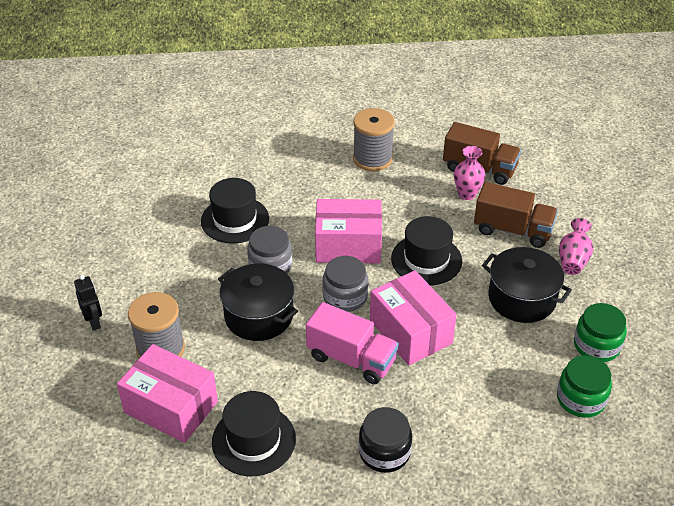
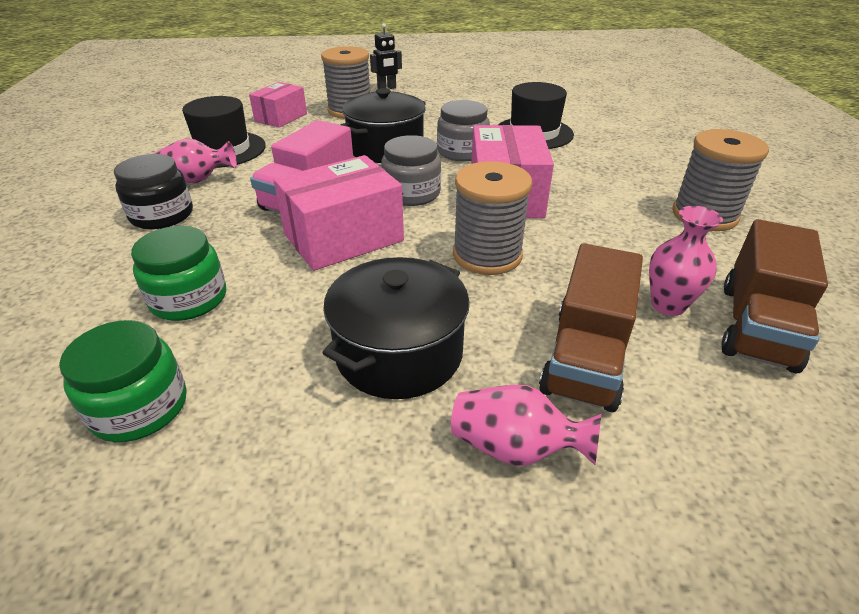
camera: 90 degrees right, 5 degrees down
(171, 407) = (281, 117): pink box -> pink box, size x0.62
(320, 445) = (196, 180): none -> pink vase
(426, 260) = (487, 255): black hat -> grey spool
(596, 345) = (257, 453): green jar -> green jar (189, 299)

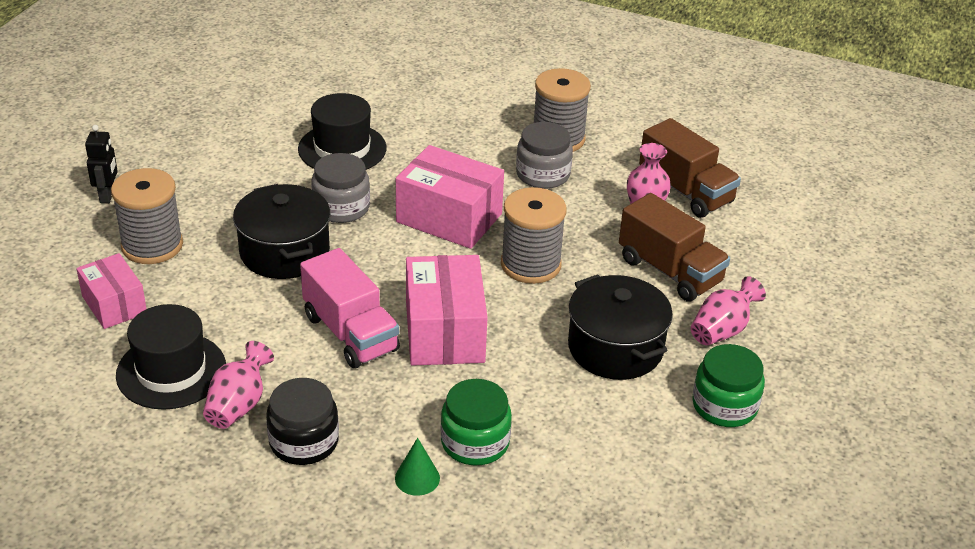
camera: 65 degrees left, 0 degrees up
(127, 280) = (417, 478): none -> green cone
(139, 407) = (594, 484): green jar -> green jar (724, 406)
(411, 193) = (399, 268): grey jar -> grey jar (543, 174)

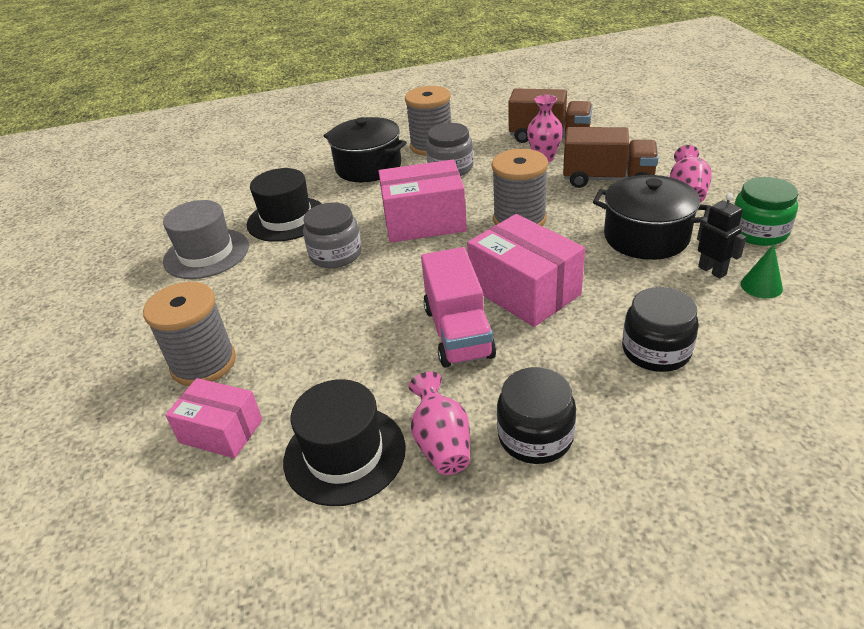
camera: 30 degrees left, 0 degrees up
(108, 196) = (114, 348): black robot -> black robot (712, 270)
(247, 147) = (206, 253): none -> grey hat
(285, 252) = (329, 306): black pot -> black pot (368, 167)
(350, 333) = (458, 332): pink truck -> pink truck turned 60 degrees clockwise
(417, 478) = (657, 404): green cone -> green cone (761, 286)
(475, 442) = (656, 350): green jar -> black jar

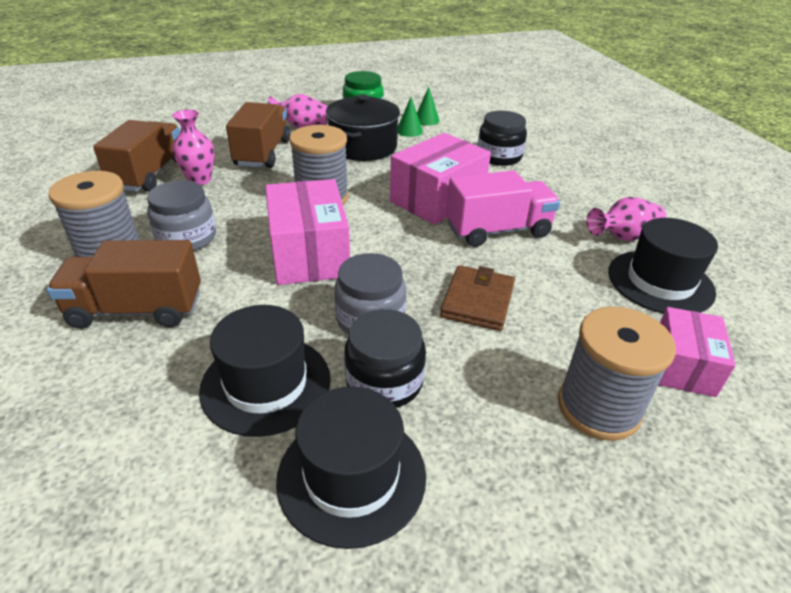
camera: 100 degrees left, 0 degrees up
(206, 253) = (351, 476): grey hat -> black hat
(343, 309) = (477, 301): none -> brown wallet
(368, 167) = (137, 310): black pot -> brown truck
(535, 436) = (596, 201): black jar -> black jar (384, 381)
(712, 270) = (409, 131): black robot -> green cone

